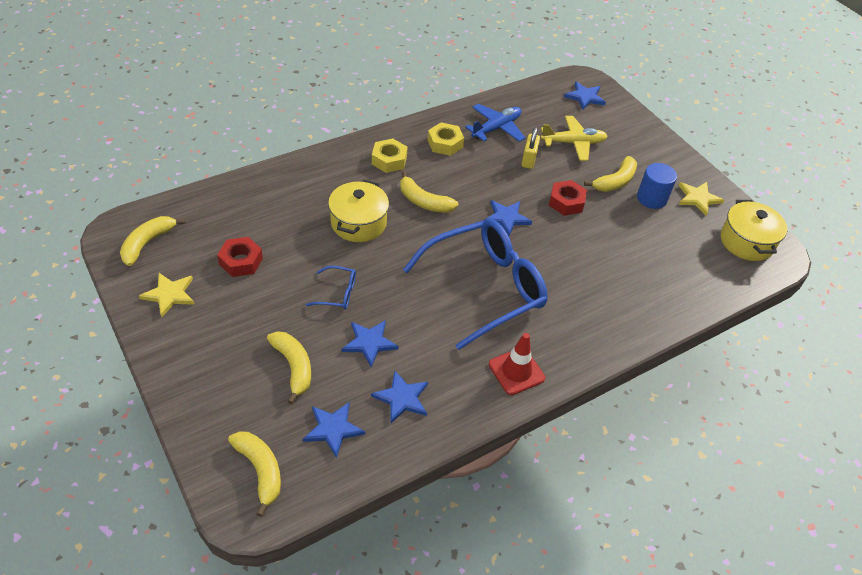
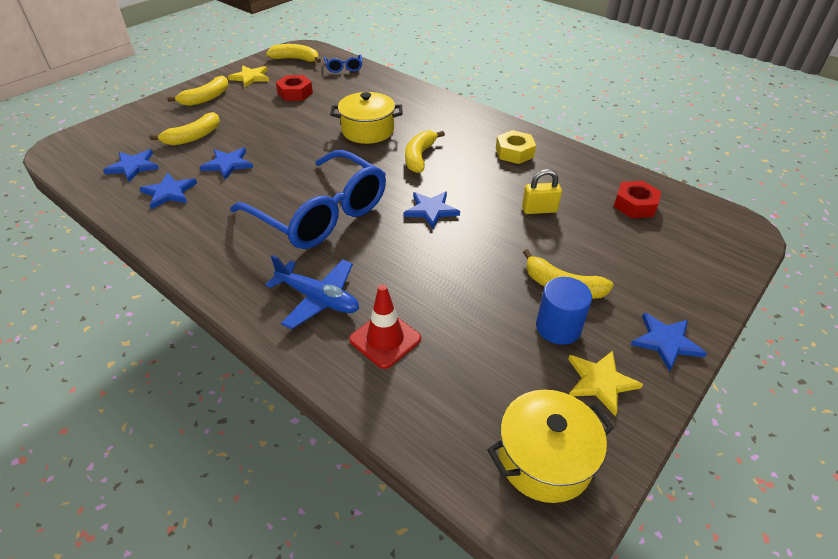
camera: 75 degrees right, 5 degrees down
(260, 470) = (93, 145): yellow banana -> yellow banana (206, 98)
(338, 293) = (279, 138): blue glasses -> blue glasses (344, 68)
(389, 160) = (462, 128): yellow nut -> none
(496, 128) = (571, 179): blue plane -> blue plane (318, 299)
(516, 371) = (213, 253): red traffic cone -> red traffic cone (385, 339)
(566, 202) = (489, 249): red nut -> red nut (635, 205)
(573, 143) = (603, 239): yellow plane -> none
(585, 97) = (707, 235): blue star -> blue star (666, 342)

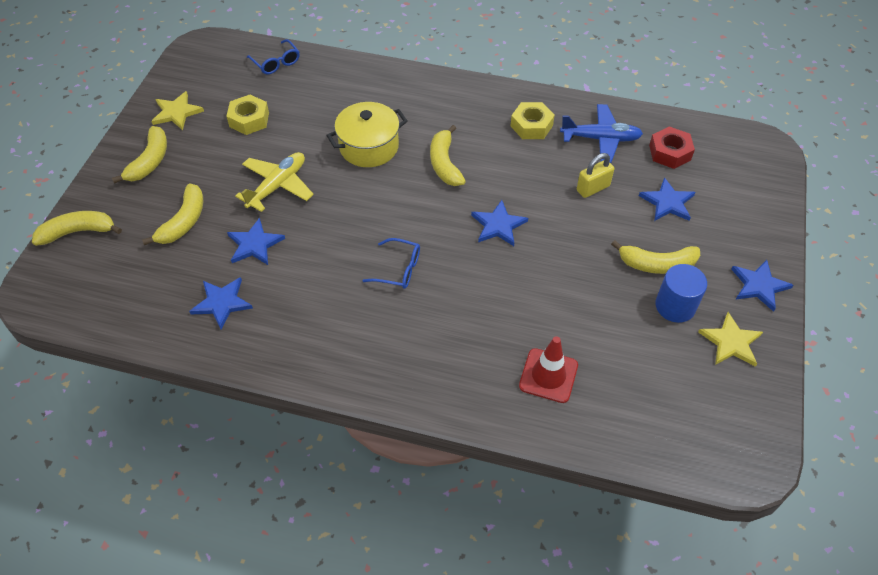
camera: 25 degrees left, 10 degrees up
(133, 166) = (151, 286): blue star -> blue star (667, 202)
(278, 135) = (277, 186): none -> yellow plane
(295, 93) = (249, 120): red nut -> yellow nut
(296, 59) = (209, 66): yellow banana -> yellow banana (78, 232)
(318, 299) = (464, 361): blue plane -> blue plane (600, 139)
(321, 214) = (399, 269): blue glasses -> blue glasses, size x0.40
(544, 459) = (726, 423): yellow pot -> none

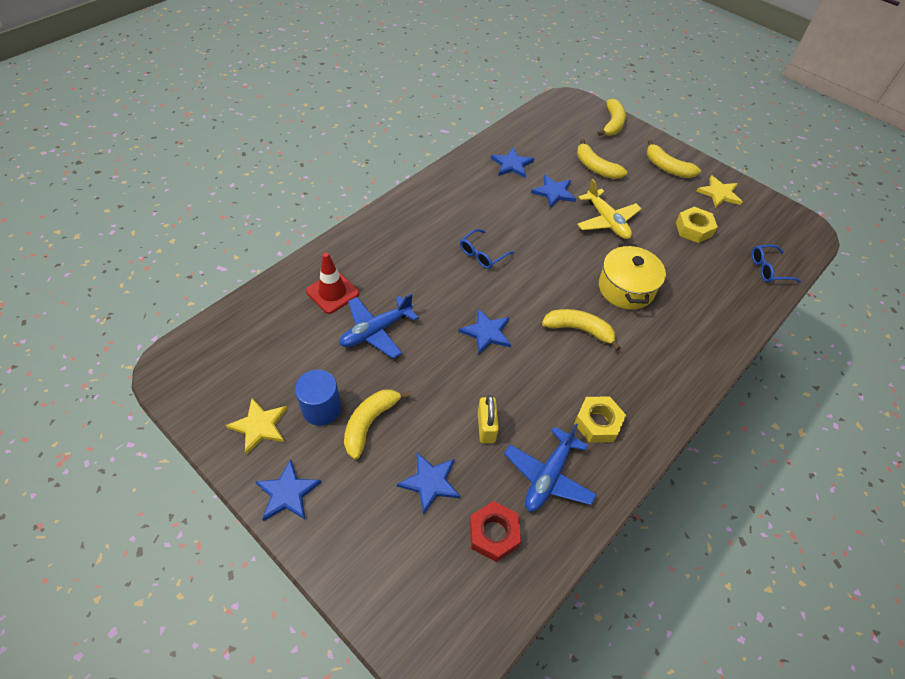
camera: 115 degrees right, 0 degrees up
(564, 310) = (376, 331): none -> blue plane

